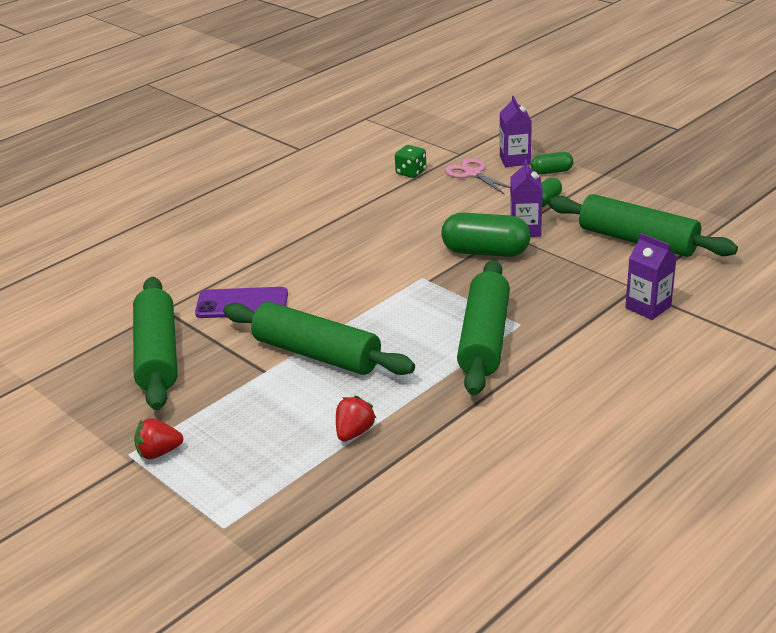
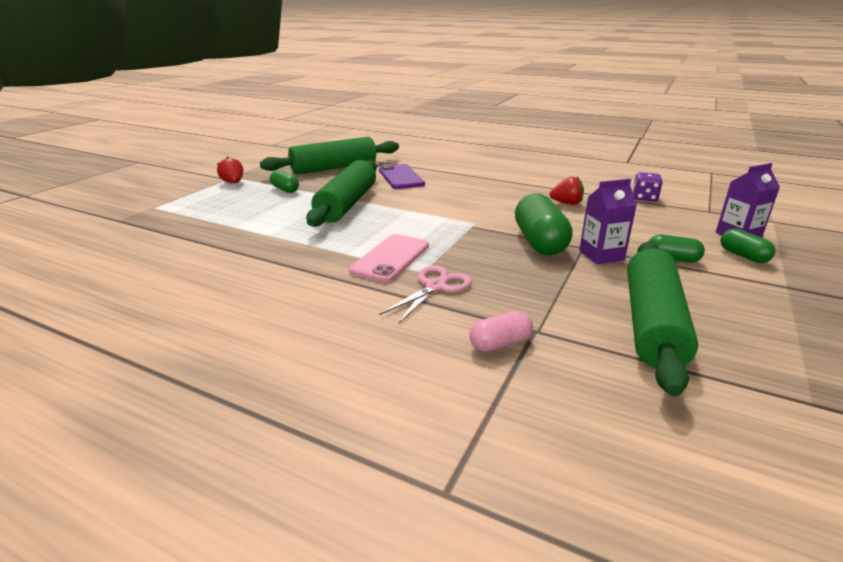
camera: 70 degrees right, 5 degrees down
(226, 402) = (285, 189): none -> green capsule
(354, 432) = (249, 227): red strawberry -> red strawberry (566, 203)
(411, 172) = (644, 198): green dice -> purple dice
(472, 174) = (679, 220): pink scissors -> pink scissors (435, 286)
(484, 339) = (390, 258): green rolling pin -> pink phone
(648, 307) = (500, 343): purple carton -> pink capsule

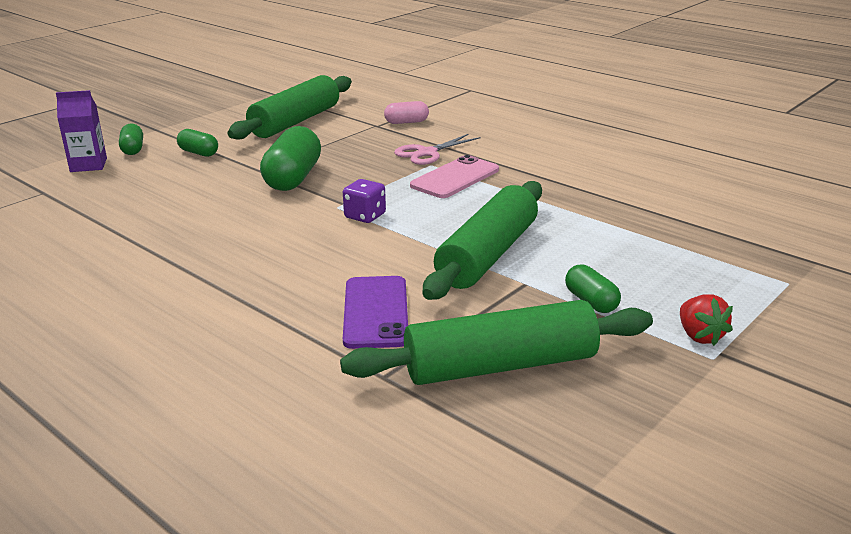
camera: 165 degrees left, 0 degrees up
(566, 203) = (185, 222): red strawberry -> none
(601, 255) = (254, 161): purple carton -> none
(644, 198) = (71, 219): purple dice -> purple dice (365, 216)

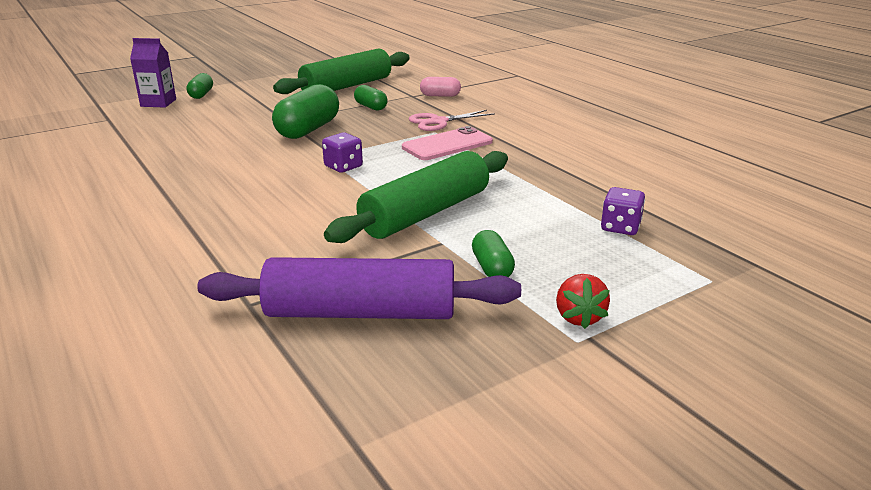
camera: 15 degrees right, 0 degrees up
(198, 153) = (249, 102): green capsule -> green capsule (370, 107)
(375, 312) = (287, 248): purple phone -> none
(500, 365) = (360, 312): green rolling pin -> purple rolling pin
(679, 243) = (620, 227): none -> purple dice

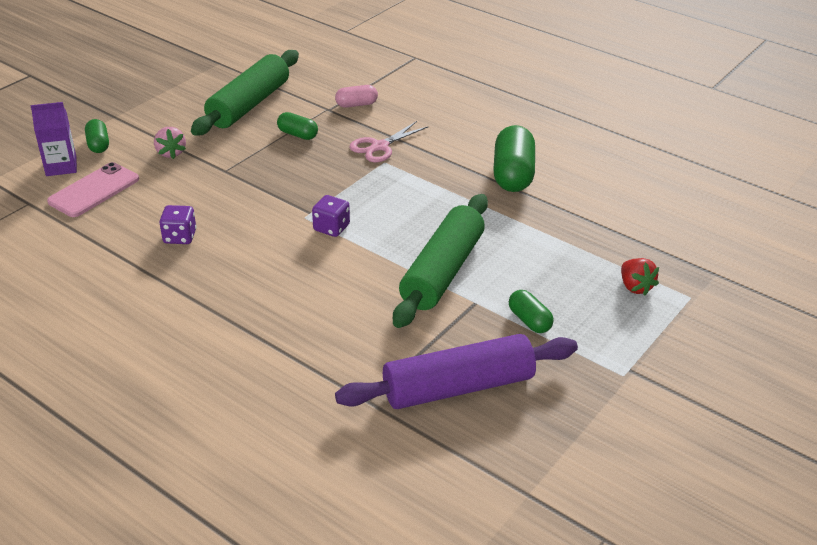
camera: 20 degrees left, 10 degrees up
(252, 105) = (171, 153): none -> pink strawberry
(308, 130) = (259, 181): green capsule -> green capsule (513, 175)
(447, 145) = (408, 179): pink phone -> pink phone (94, 190)
(578, 317) = (615, 353): red strawberry -> red strawberry (635, 287)
(620, 227) = (604, 255): purple dice -> purple dice (180, 237)

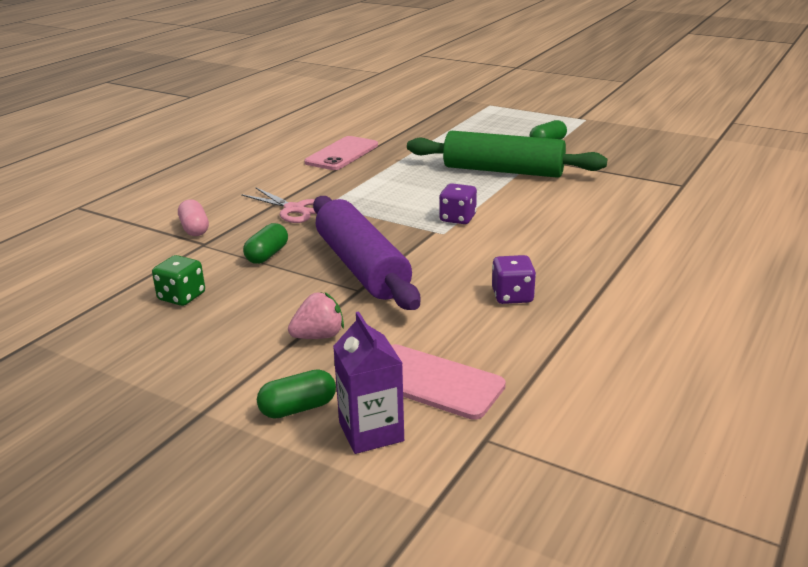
camera: 95 degrees left, 10 degrees down
(249, 104) = (181, 297): green rolling pin -> green dice
(458, 387) = (640, 159): purple rolling pin -> purple rolling pin (361, 267)
(513, 175) = (342, 154): green capsule -> pink phone
(635, 287) = (487, 117): red strawberry -> none

